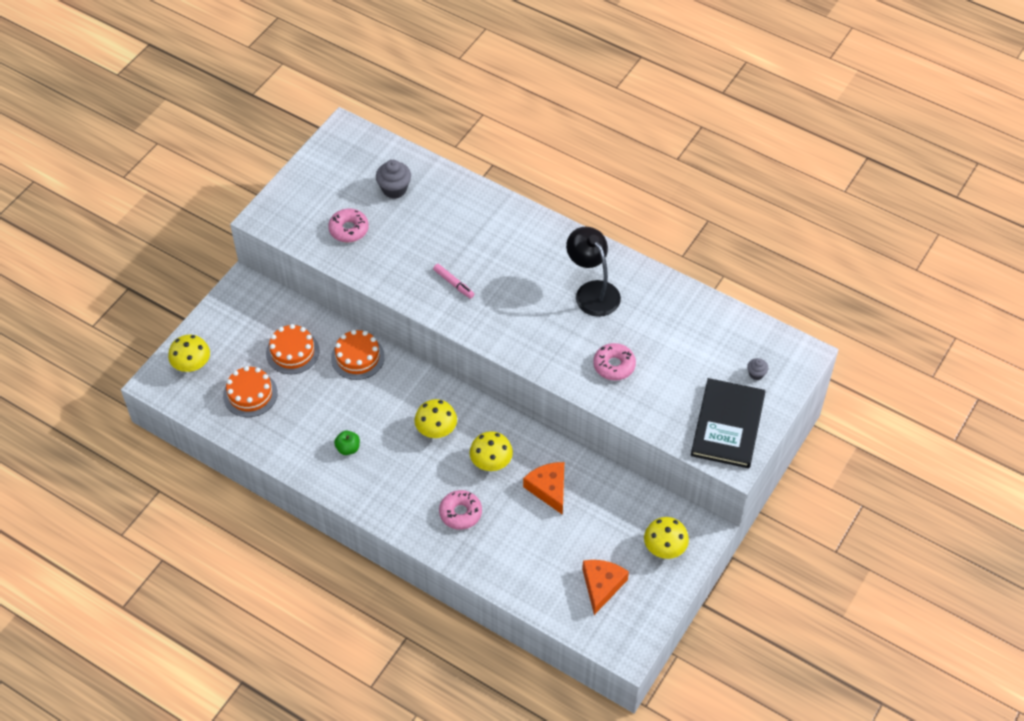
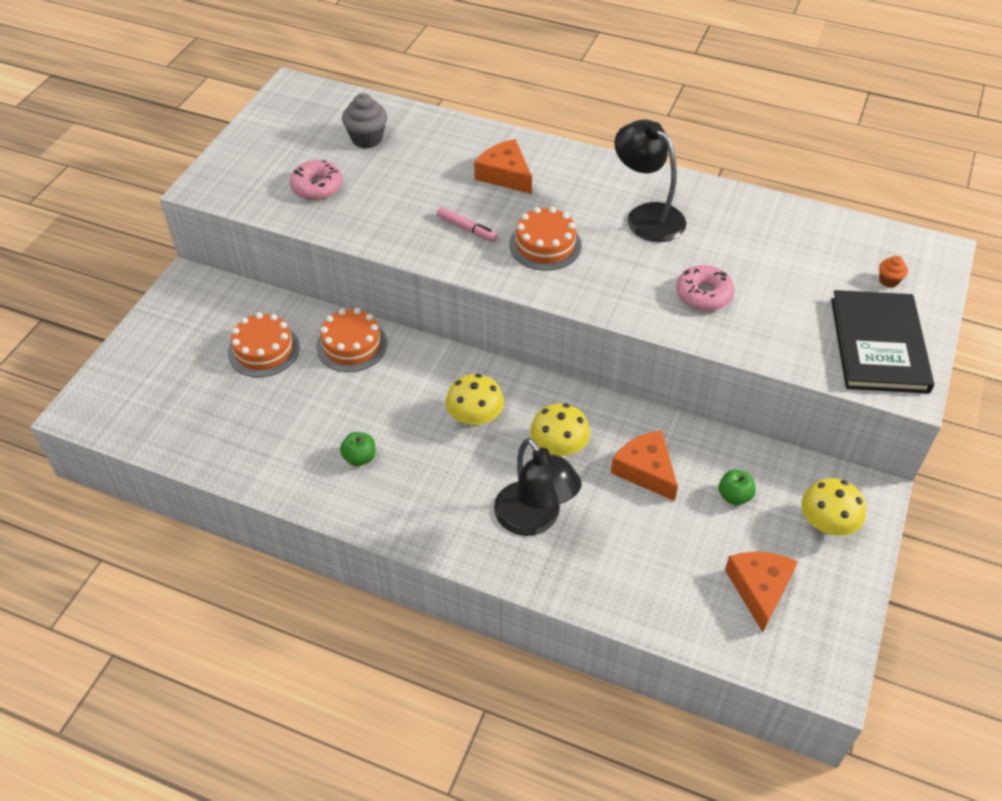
camera: 10 degrees left, 5 degrees down
(192, 364) = (128, 383): yellow mushroom -> none
(250, 394) = (213, 408): orange cake -> orange cake (545, 245)
(460, 513) = (534, 519): pink donut -> black lamp
(494, 238) = (505, 175): none -> orange cheese
(606, 517) = (734, 496): none -> green apple
(756, 374) = (888, 281): grey cupcake -> orange cupcake

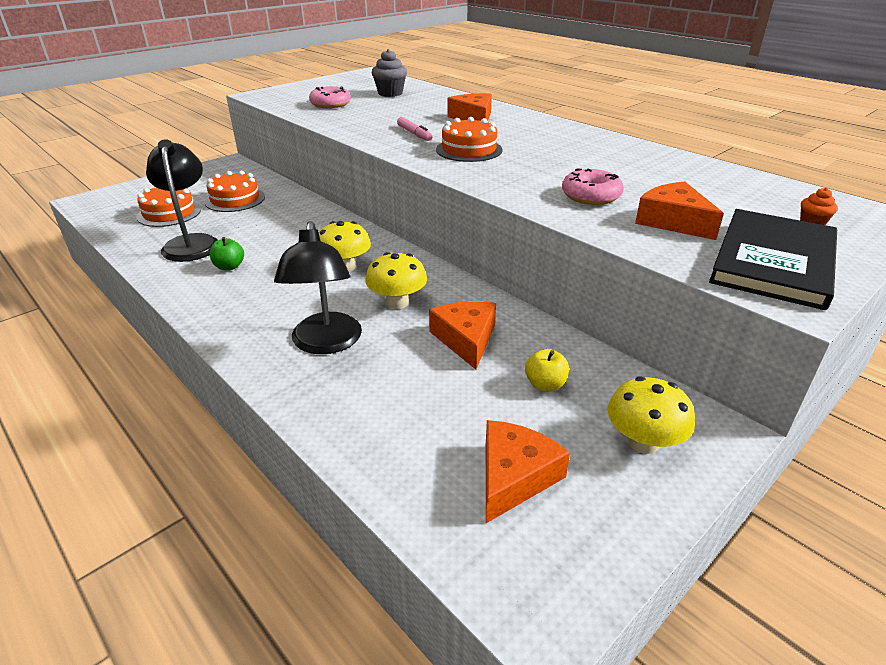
camera: 25 degrees right, 15 degrees down
(351, 345) = (297, 210): orange cake -> orange cake (169, 213)
(647, 216) = (574, 151): black lamp -> black lamp (191, 243)
(734, 496) = (545, 384): green apple -> yellow apple
(787, 313) = (673, 221): none -> orange cheese

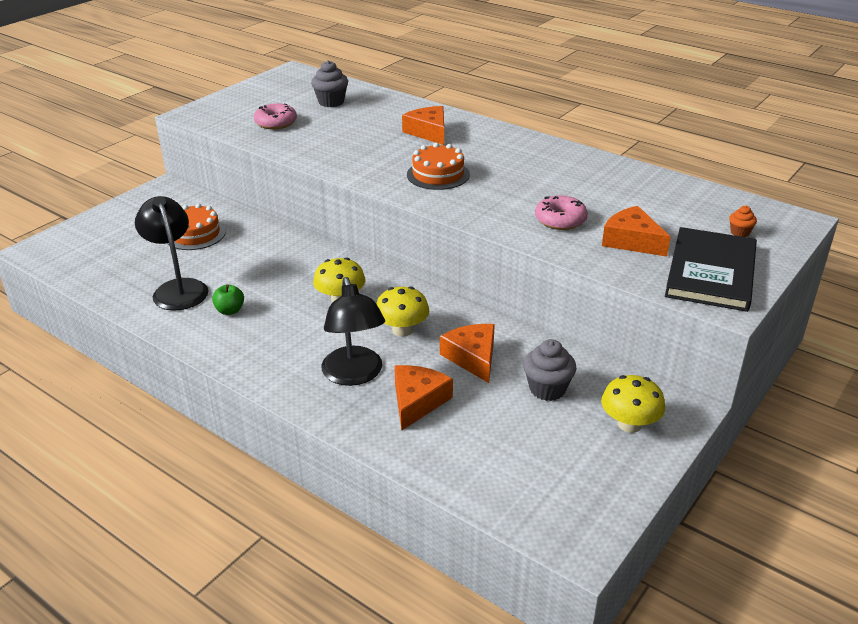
camera: 10 degrees left, 0 degrees up
(169, 213) = (135, 257): orange cake -> none
(414, 134) = (378, 158): pink marker -> none
(514, 477) = (540, 461): orange cheese -> orange cheese (417, 401)
(545, 384) = (547, 389): yellow apple -> grey cupcake

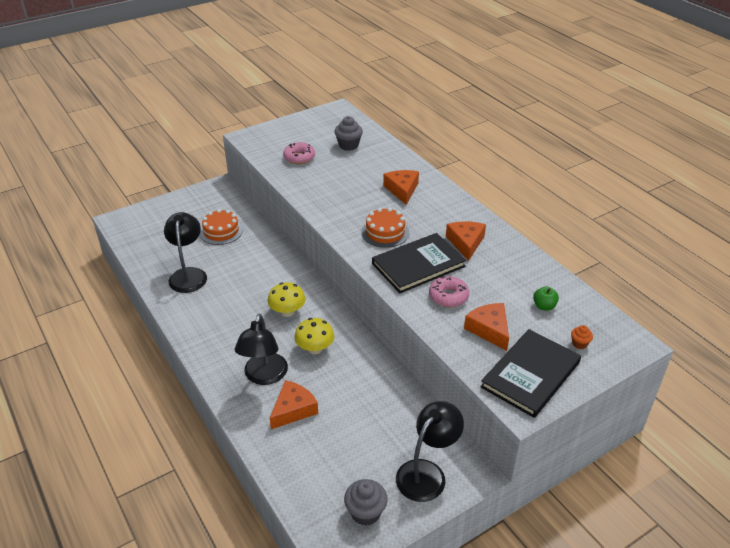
camera: 20 degrees right, 5 degrees up
(230, 310) = (212, 301): green apple -> green apple (544, 306)
(473, 358) = (350, 385): orange cheese -> orange cheese (465, 243)
(502, 197) = (418, 265): none -> black book
(547, 389) = (386, 426): grey cupcake -> grey cupcake (365, 512)
(629, 424) = (427, 473): yellow mushroom -> black lamp

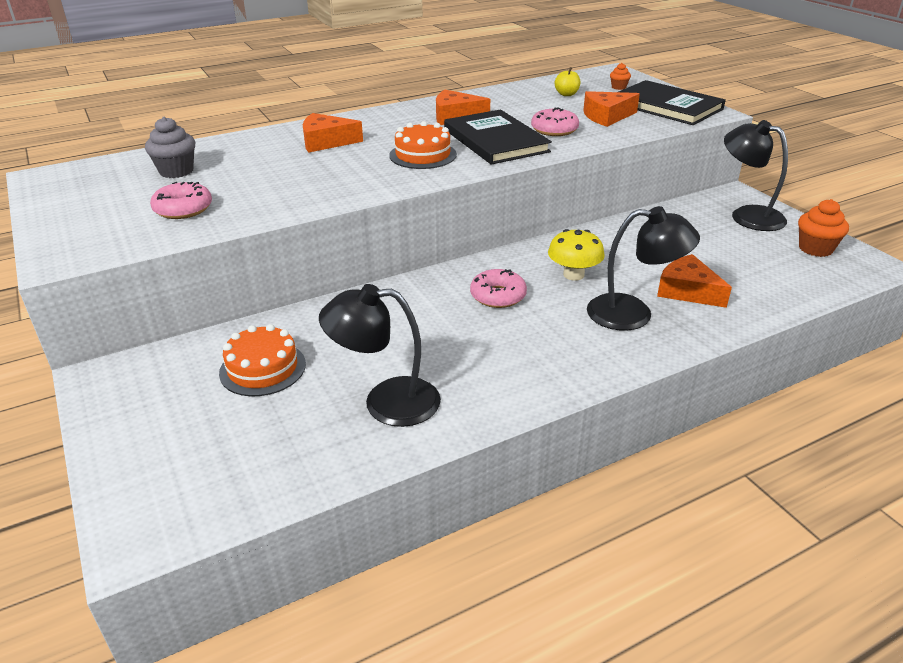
camera: 85 degrees left, 5 degrees down
(287, 312) = (498, 296): yellow mushroom -> pink donut
(365, 512) = (815, 249): grey cupcake -> orange cupcake
(544, 306) = (566, 94): green apple -> yellow apple

